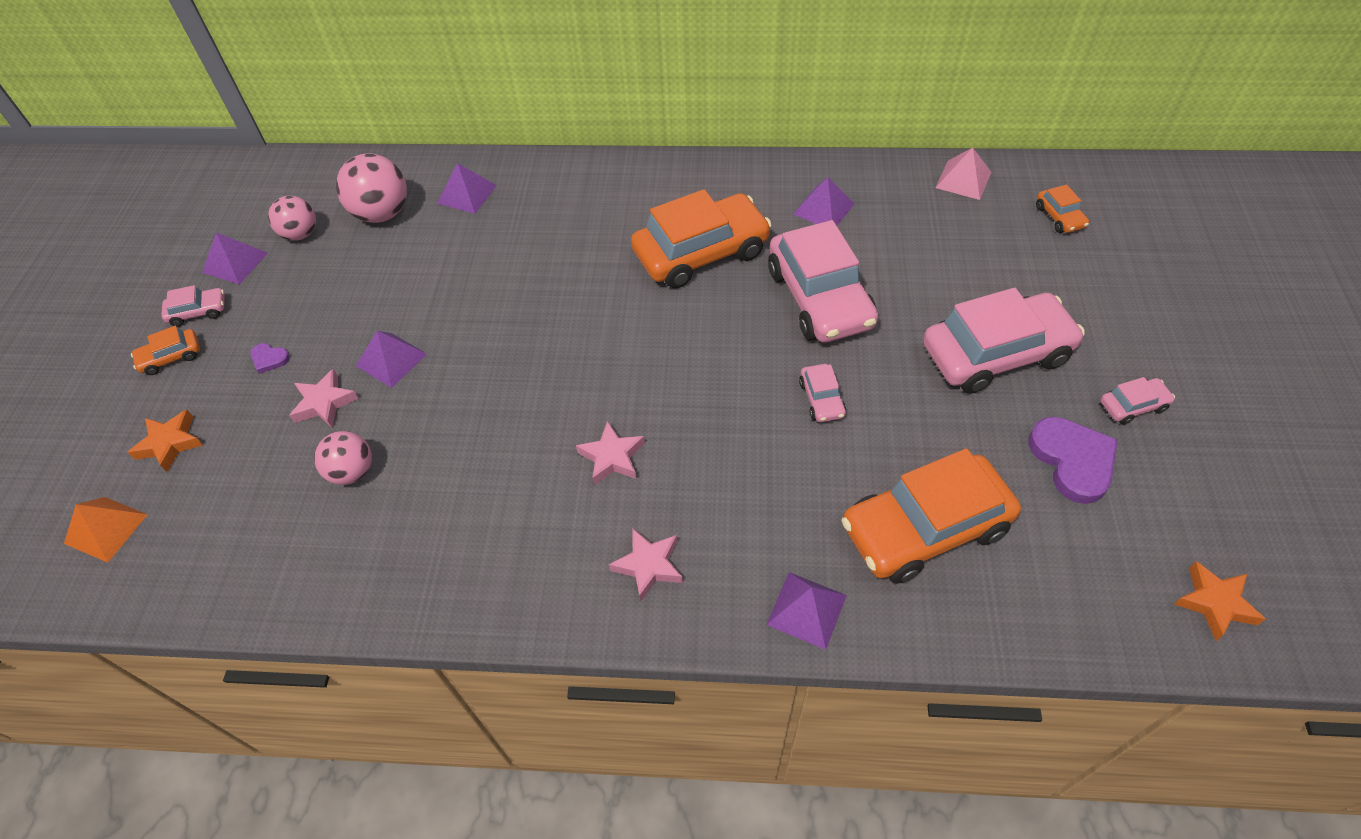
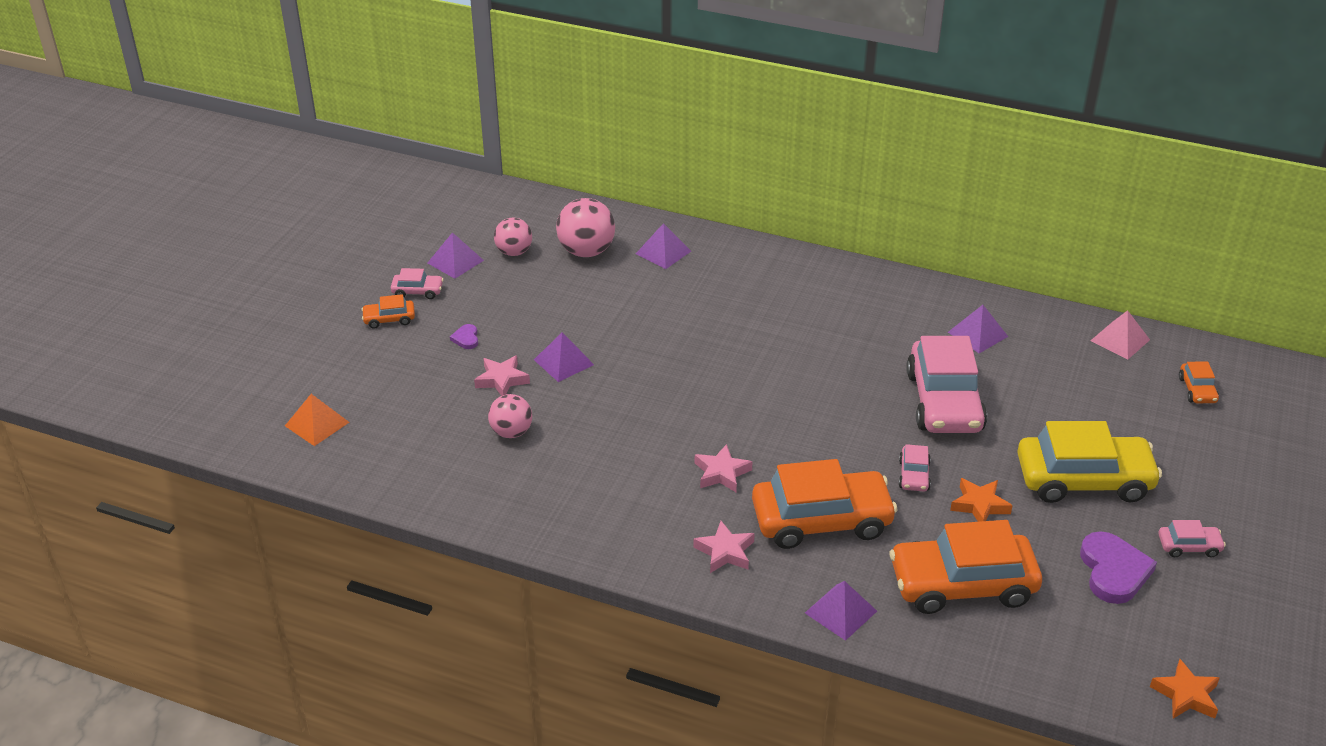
camera: 15 degrees right, 15 degrees down
(170, 443) = (376, 379): orange star -> orange star (979, 505)
(269, 359) = (466, 338): purple heart -> purple heart turned 45 degrees clockwise
(701, 252) = (852, 343): orange car -> orange car (821, 520)
(995, 353) = (1083, 479): pink car -> yellow car

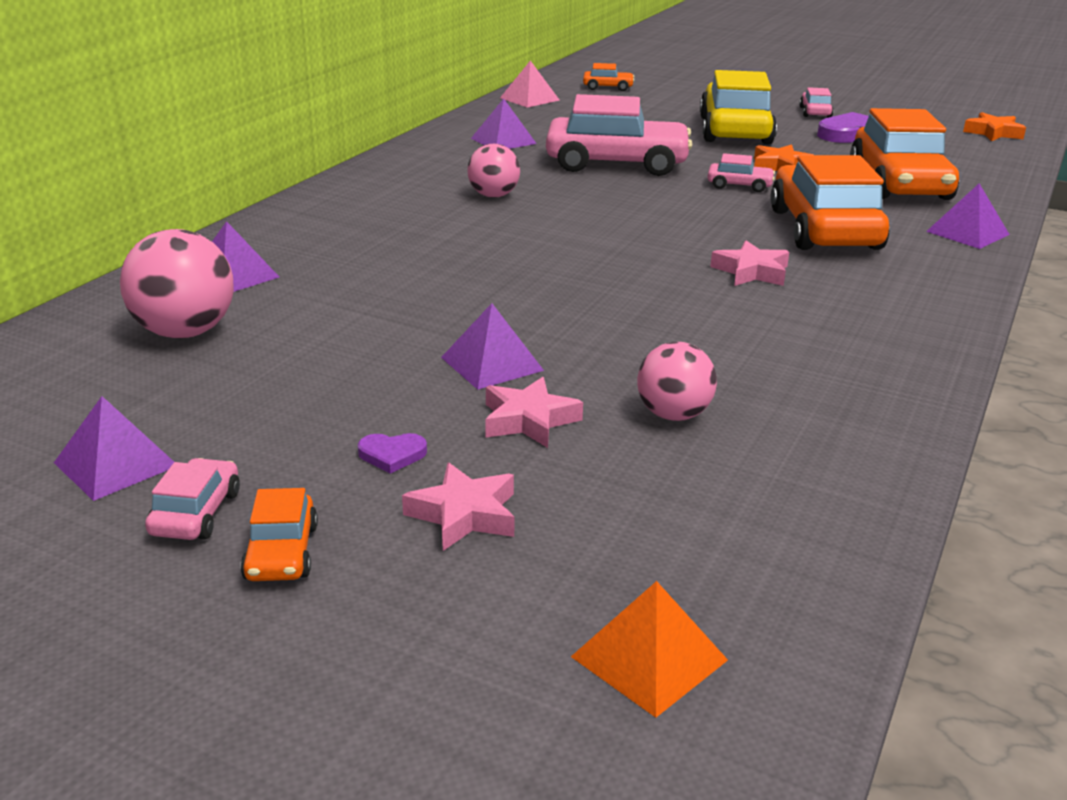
camera: 85 degrees left, 10 degrees down
(514, 252) = (133, 398): pink ball -> pink ball (493, 196)
(725, 552) = (898, 279): pink star -> pink star (464, 515)

